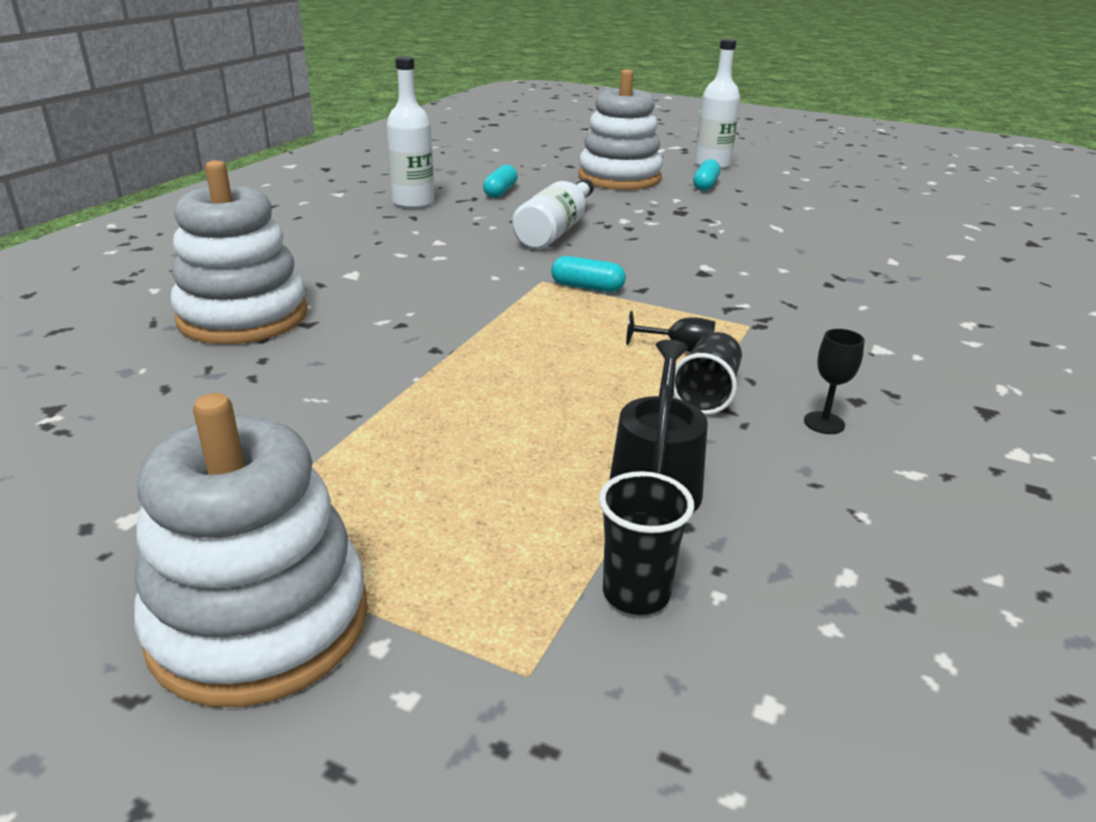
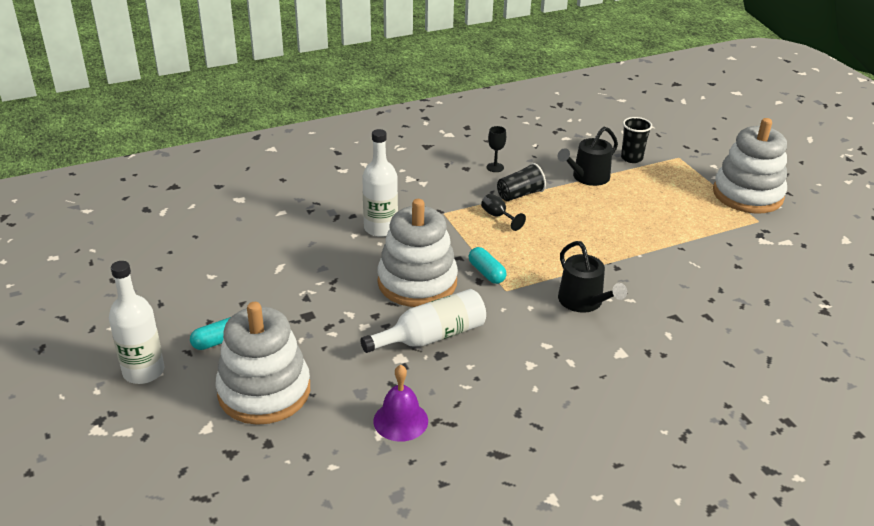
camera: 140 degrees left, 5 degrees up
(243, 316) = (711, 340): white stacking toy -> white stacking toy (417, 282)
(413, 202) = (496, 440): white bottle -> white bottle (380, 228)
(439, 300) = (584, 302): none -> black watering can
(500, 192) = (400, 420): turquoise capsule -> purple bell

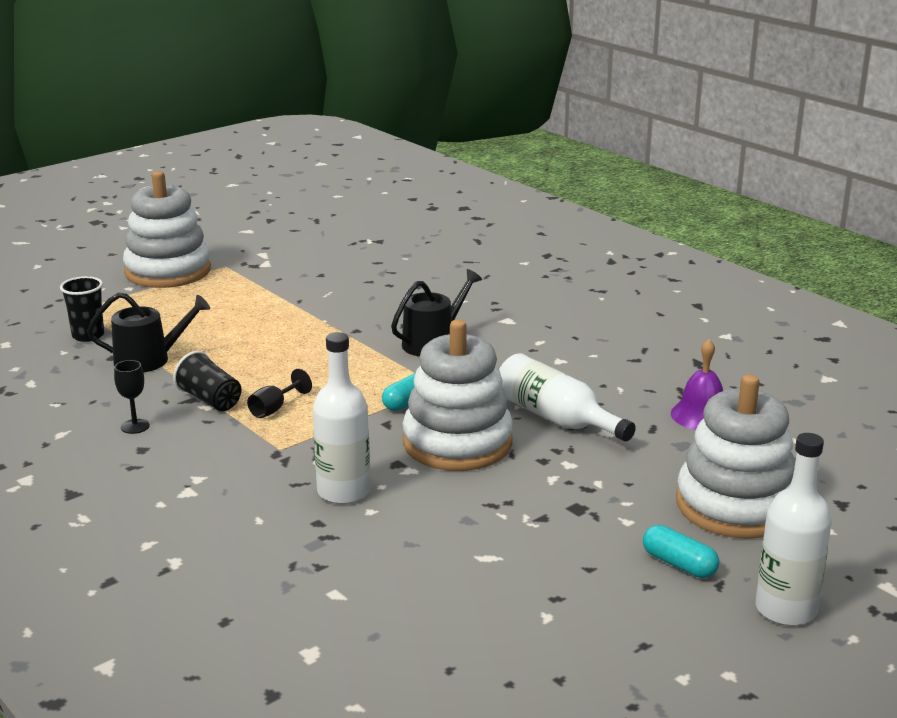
camera: 105 degrees left, 10 degrees down
(587, 177) = (149, 360): black watering can -> black watering can turned 45 degrees counterclockwise

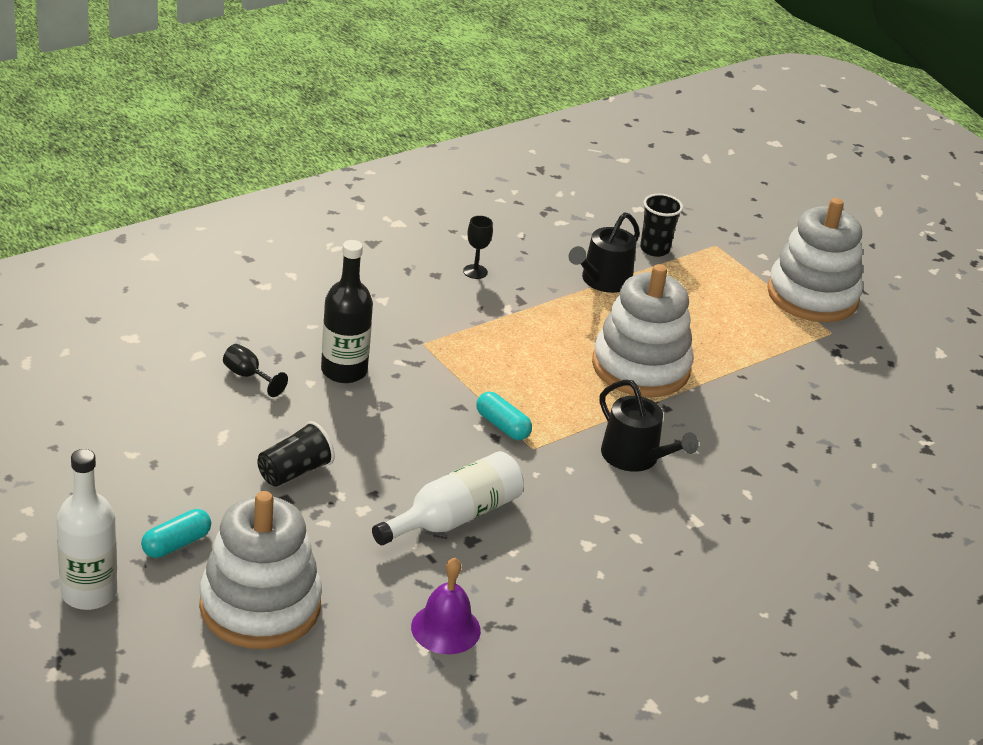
camera: 90 degrees right, 10 degrees up
(149, 360) = (602, 281): black watering can -> black watering can turned 45 degrees clockwise
(210, 400) = (518, 311): black cup -> black cup (294, 472)
(274, 409) = (497, 345): black goblet -> black goblet (248, 376)
(343, 491) = (344, 371): white bottle -> black bottle
(457, 443) = (415, 445): white stacking toy -> white stacking toy (640, 367)

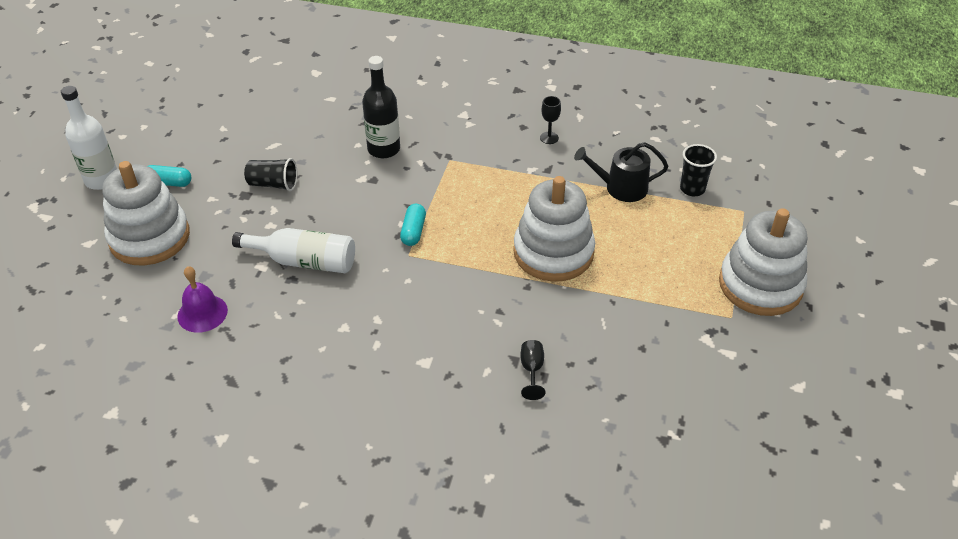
camera: 55 degrees right, 10 degrees up
(248, 376) = (334, 123): black goblet -> black goblet (532, 370)
(635, 457) = (456, 301): black watering can -> none

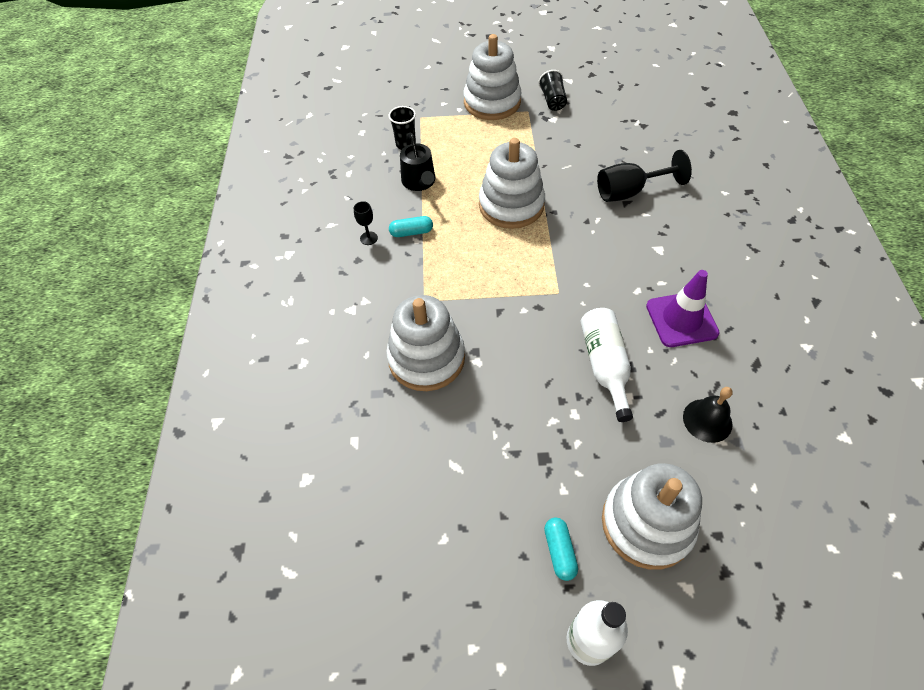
camera: 105 degrees left, 10 degrees up
(202, 313) = (707, 420): purple bell -> black bell
(273, 184) = (517, 437): black cup -> black cup (552, 100)
(320, 341) = (681, 319): none -> purple traffic cone
(383, 149) = (426, 358): black bottle -> white stacking toy
(413, 231) = (529, 298): turquoise capsule -> turquoise capsule (411, 232)
(532, 370) = (629, 192): black goblet -> black goblet, size x2.02

